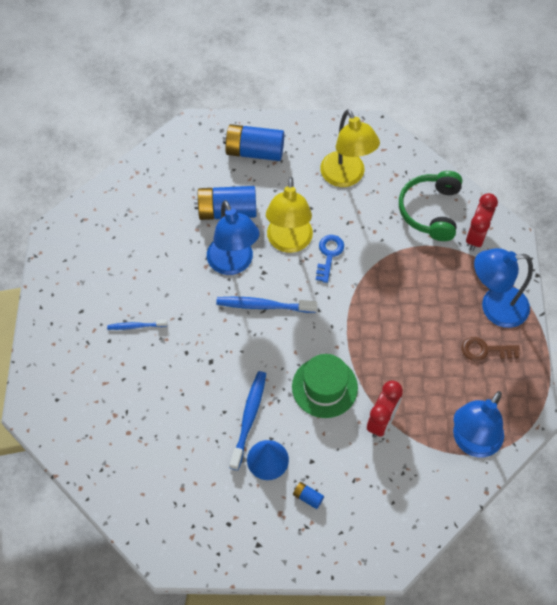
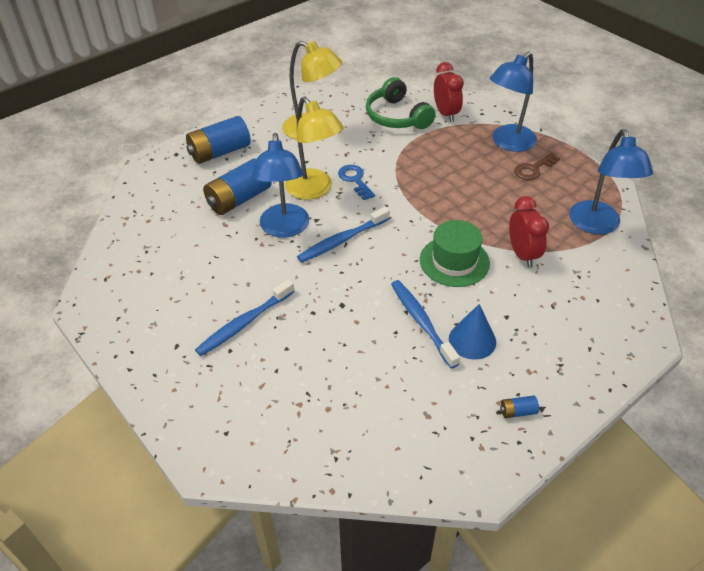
camera: 40 degrees left, 15 degrees down
(135, 326) = (244, 323): blue toothbrush -> blue toothbrush, size x1.70
(233, 264) = (284, 229): blue lamp -> blue lamp turned 60 degrees clockwise
(308, 497) = (535, 343): blue battery -> blue battery (517, 412)

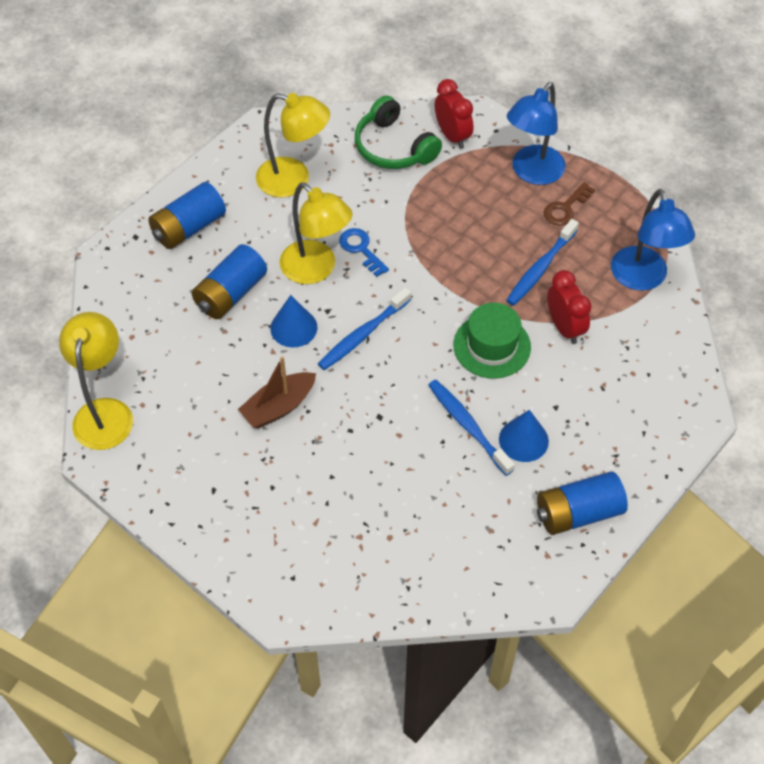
camera: 10 degrees left, 10 degrees up
(105, 272) = (105, 412): none -> yellow lamp
(244, 323) = (279, 453): blue toothbrush -> blue toothbrush (540, 268)
(254, 286) = (279, 407): none -> brown boat
(284, 229) = (293, 327): blue lamp -> blue cone
(517, 412) = (578, 513): blue battery -> blue battery, size x2.36

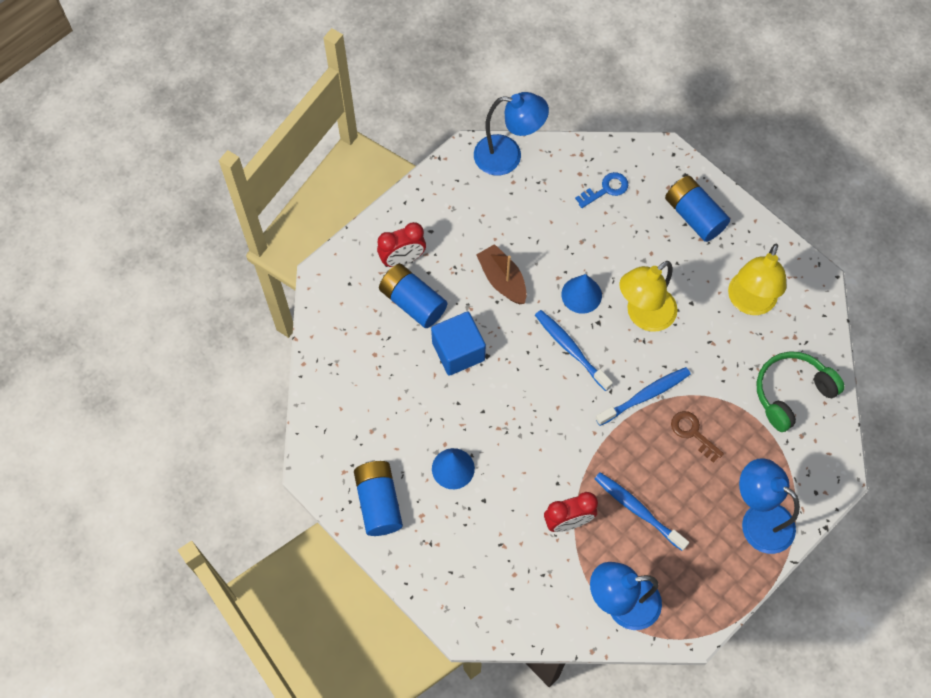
camera: 95 degrees right, 10 degrees up
(105, 412) = (508, 156): yellow lamp -> blue lamp
(231, 293) = (620, 247): blue battery -> blue battery (413, 302)
(361, 249) = (665, 354): blue key -> blue key (606, 189)
(377, 446) = (458, 351): none -> blue cube
(452, 136) = (807, 449): red clock -> red clock (402, 259)
(468, 426) = (471, 425): blue toothbrush -> blue toothbrush (645, 396)
(492, 346) = (552, 455): green hat -> none
(565, 208) = (712, 545): brown key -> brown key (693, 433)

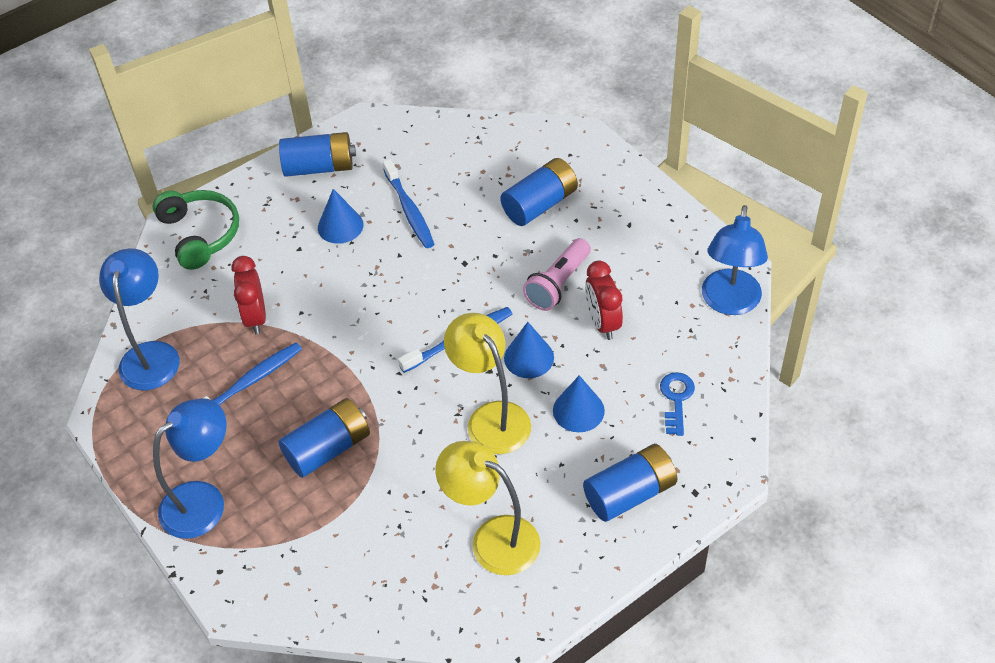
camera: 100 degrees right, 15 degrees down
(402, 259) = (594, 198): red clock -> red clock (602, 323)
(458, 351) = (474, 239): blue cube -> none
(502, 280) = (558, 284): brown boat -> pink flashlight
(606, 189) = (676, 399): blue key -> blue key turned 150 degrees counterclockwise
(627, 255) = (578, 410): none -> blue cone
(645, 396) = (386, 406): blue toothbrush -> blue toothbrush (409, 210)
(693, 433) = (328, 448): brown key -> blue battery
(791, 393) = (356, 567): green headphones -> green headphones (200, 234)

